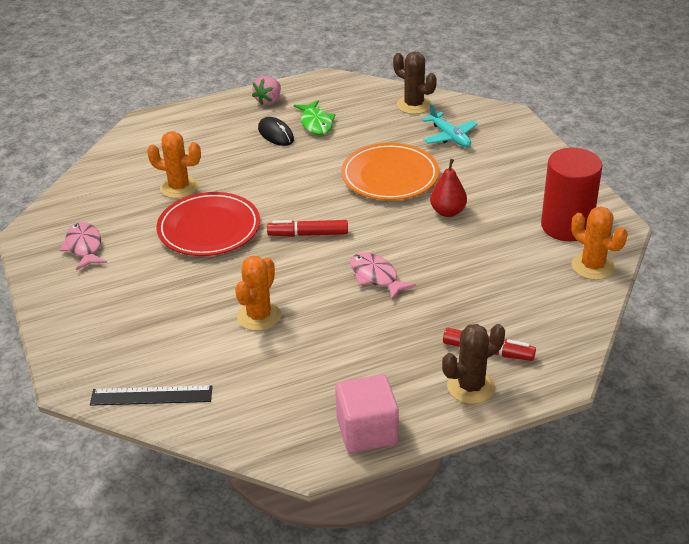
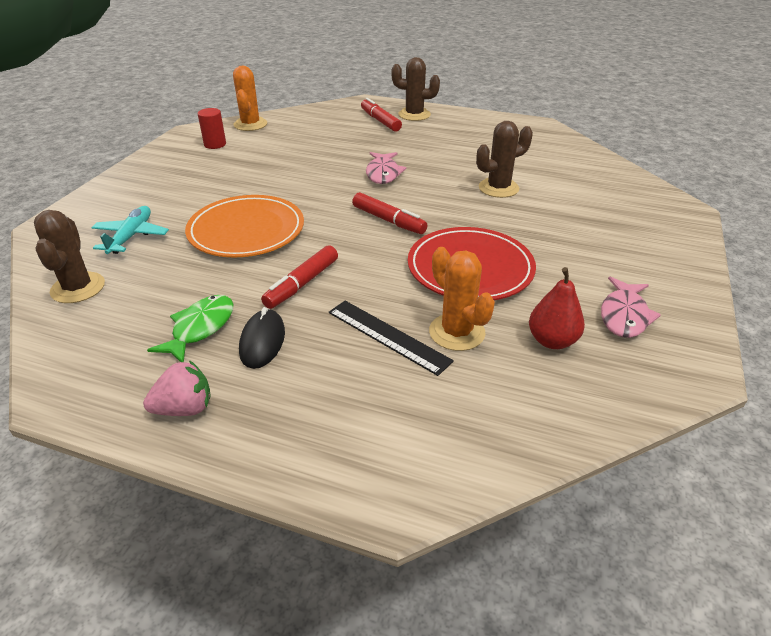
camera: 140 degrees left, 0 degrees up
(151, 396) = (621, 180): black ruler -> black ruler (388, 336)
(259, 316) = (498, 188): orange cactus -> brown cactus
(300, 166) = (302, 284): none -> red marker
(367, 431) = (495, 122): pink cube -> none
(448, 212) = (262, 185): red pear -> red pear (552, 341)
(566, 226) = (215, 144): red cylinder -> red cylinder, size x0.49

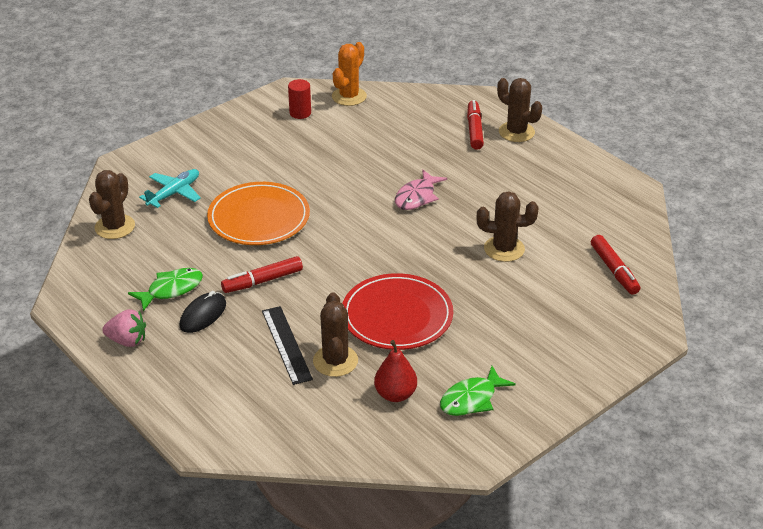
camera: 30 degrees right, 0 degrees up
(388, 220) = (376, 248): red marker -> red marker (614, 270)
(456, 332) = (335, 361): orange cactus -> brown cactus
(624, 315) = (471, 399): pink fish -> green fish

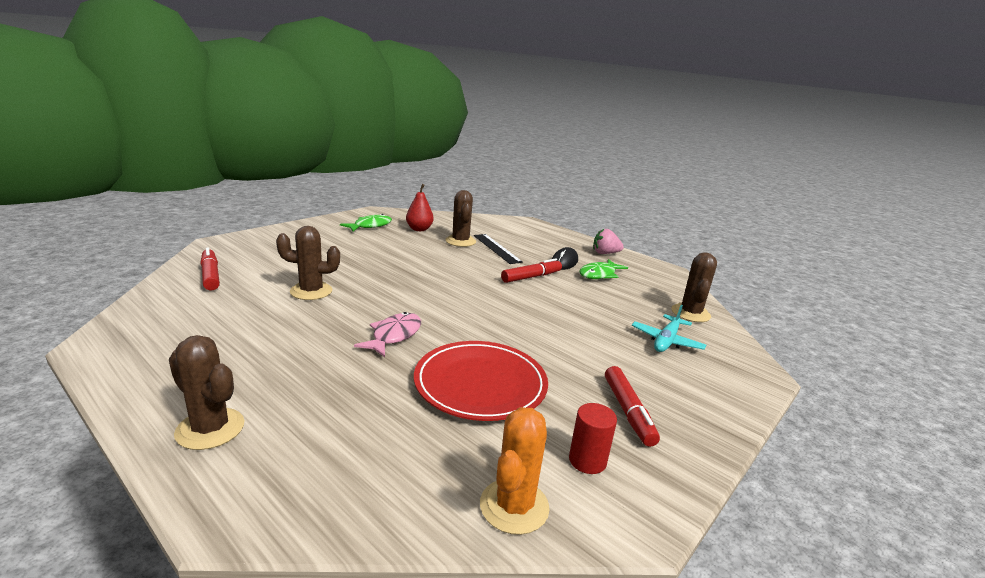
camera: 170 degrees right, 15 degrees down
(259, 218) = (562, 318): orange plate -> none
(397, 316) = (418, 257): red plate -> red plate (480, 384)
(474, 130) = (284, 431): red marker -> red marker (628, 412)

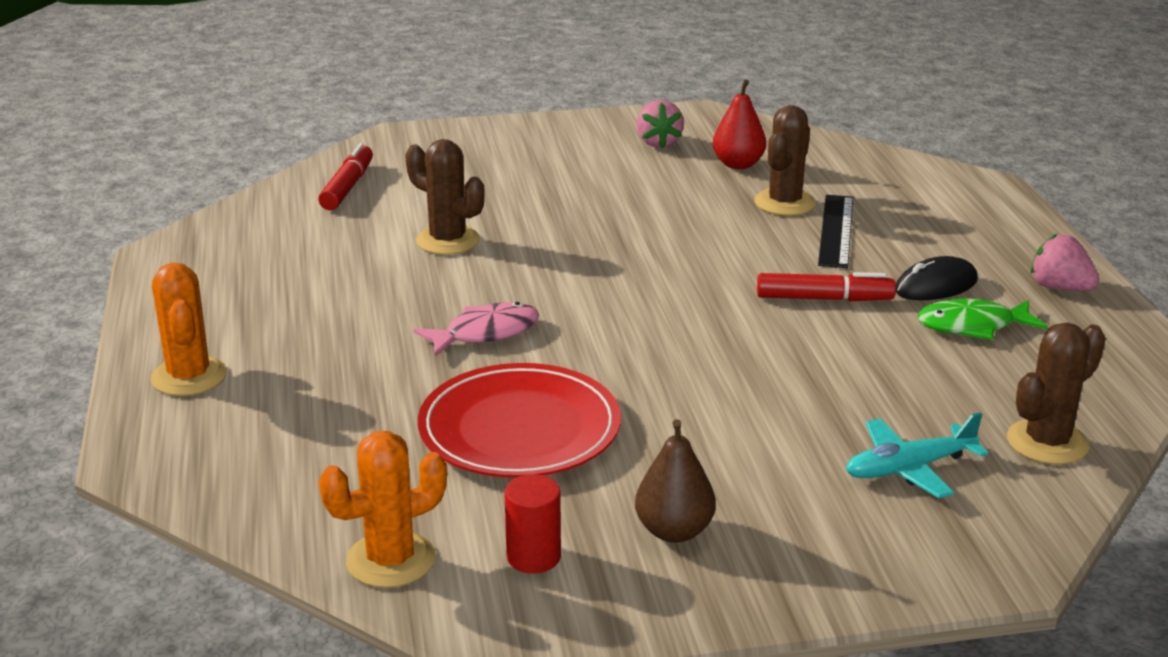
camera: 40 degrees right, 5 degrees up
(210, 429) = (189, 377): brown cactus -> orange cactus
(370, 226) = (658, 143): green fish -> pink strawberry
(628, 412) = (674, 531): red marker -> brown pear

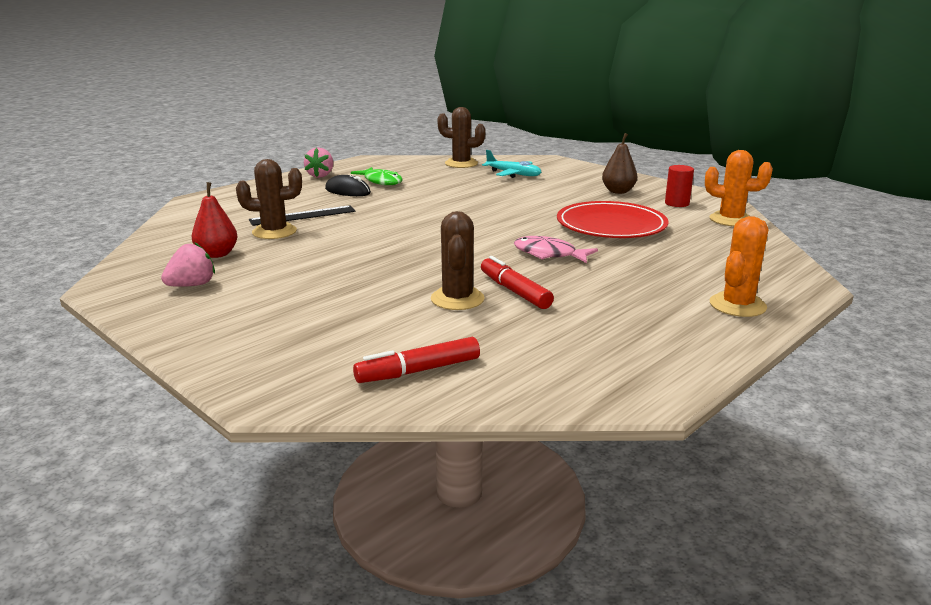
camera: 125 degrees left, 5 degrees down
(824, 299) = (392, 204): red marker -> red marker (514, 291)

